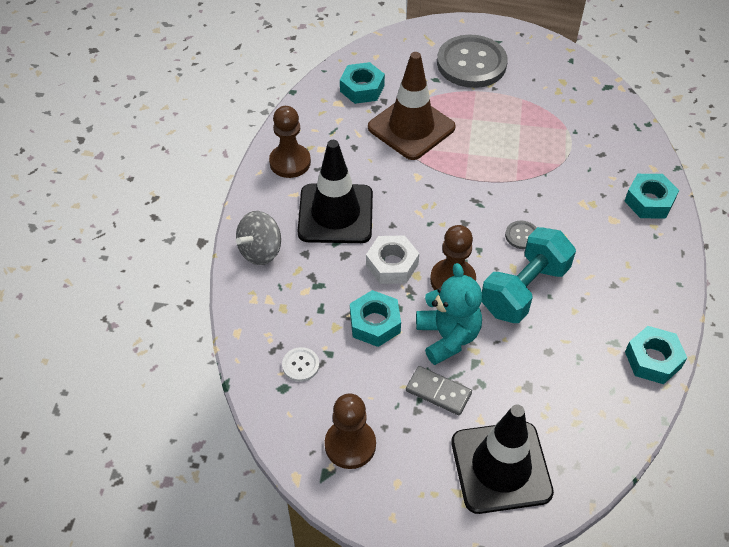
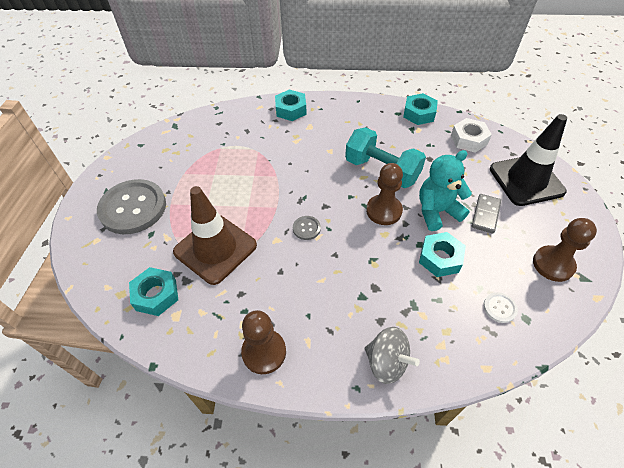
camera: 95 degrees left, 0 degrees up
(335, 214) = (329, 300): black traffic cone -> none
(392, 264) = (378, 251): white nut -> white nut (468, 140)
(522, 236) = (332, 172): grey button -> grey button (306, 228)

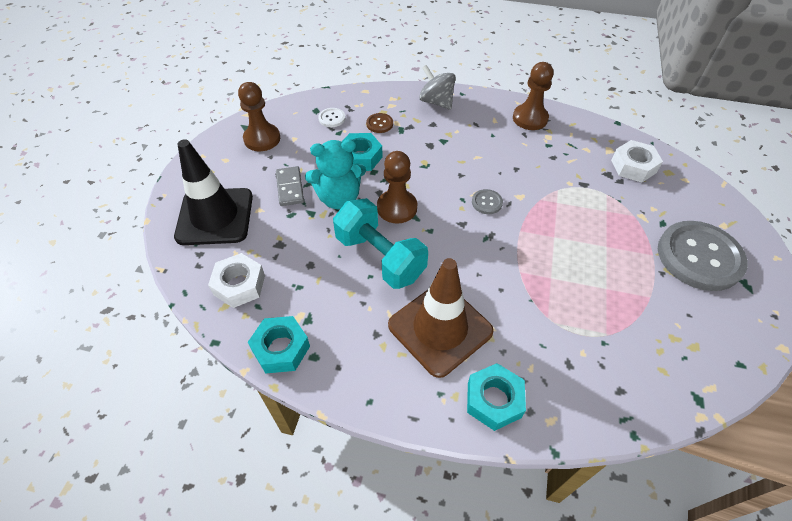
camera: 170 degrees left, 0 degrees up
(156, 295) = (633, 166): turquoise nut -> white nut
(215, 248) = (585, 197): brown traffic cone -> brown traffic cone (440, 328)
(441, 309) = (379, 124): none -> brown button
(485, 214) = (290, 188): grey domino -> grey domino turned 45 degrees counterclockwise

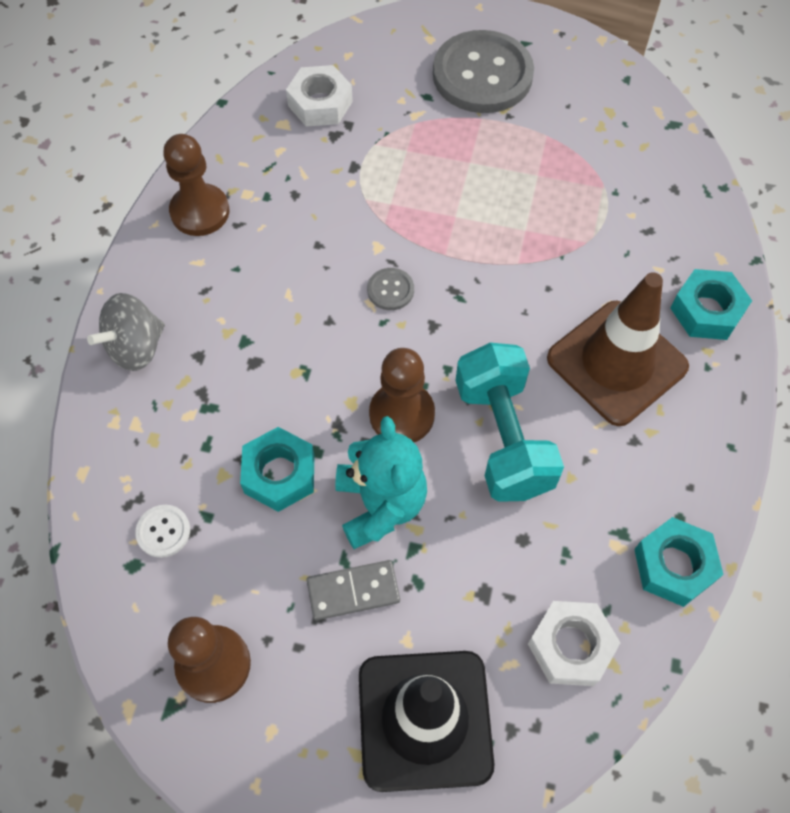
camera: 90 degrees left, 10 degrees up
(379, 124) = (189, 444): brown button -> none
(380, 257) = (503, 437): turquoise dumbbell -> turquoise dumbbell turned 60 degrees counterclockwise

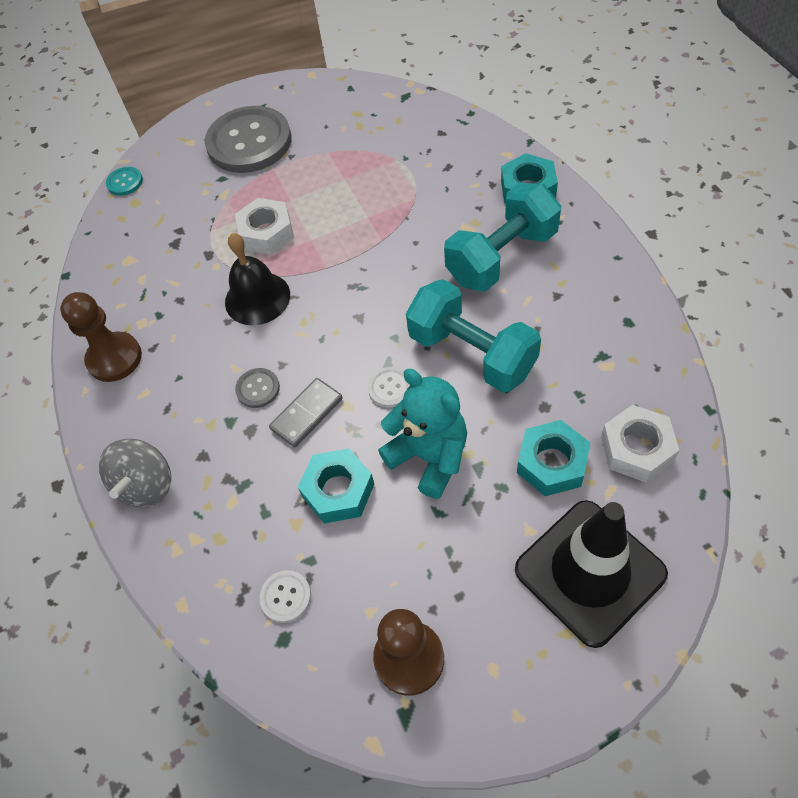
camera: 30 degrees left, 5 degrees down
(320, 104) = (145, 230): white nut -> white nut (267, 233)
(340, 42) = (125, 182): none -> turquoise button
(353, 591) = (463, 527): grey domino -> grey domino (306, 414)
(360, 241) = (257, 298): none -> black bell
(390, 290) = (308, 315): grey button -> grey button (258, 389)
(402, 414) = (390, 388): brown pawn -> white button
(616, 363) = (502, 257): brown traffic cone -> turquoise dumbbell
(674, 566) = (651, 351): turquoise nut -> turquoise nut (552, 463)

